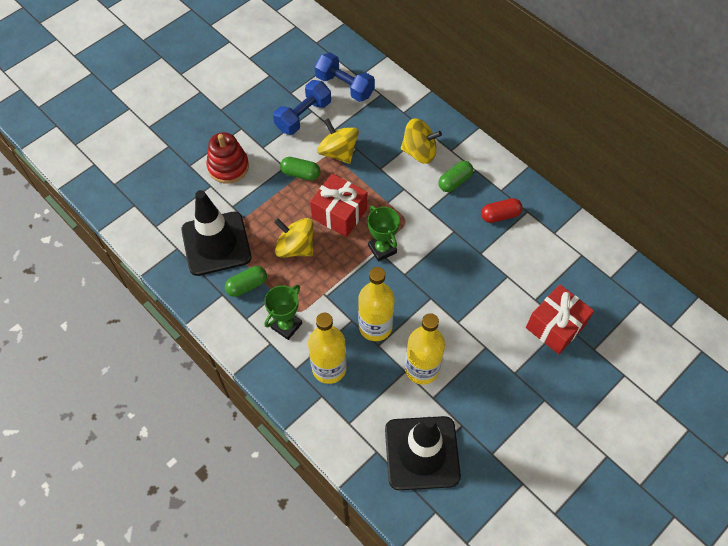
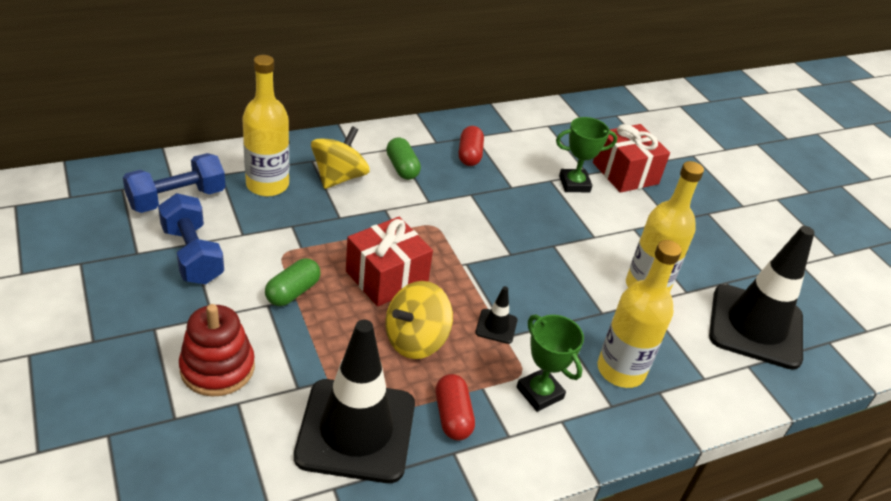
camera: 75 degrees left, 20 degrees down
(247, 285) = (452, 416): green capsule -> red capsule
(330, 286) = (496, 326): none -> black traffic cone
(338, 152) = (284, 244): yellow spinning top -> none
(375, 326) = (575, 305): yellow bottle -> yellow bottle (267, 185)
(382, 249) = (464, 259): green trophy -> green trophy (574, 184)

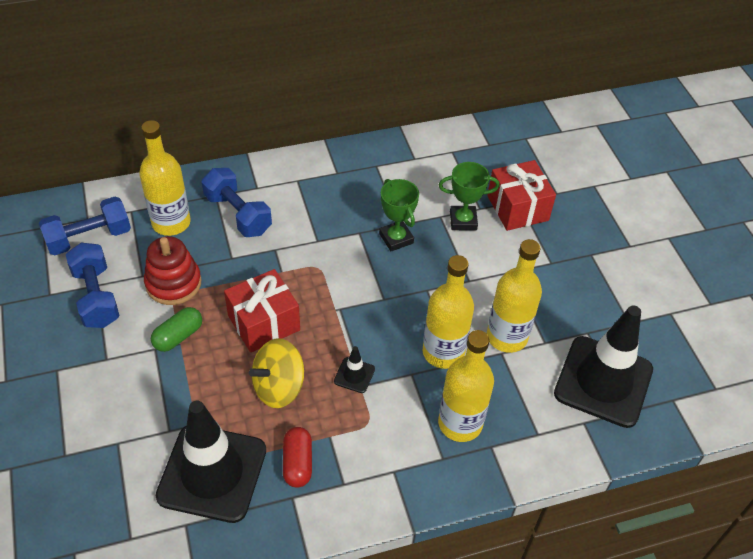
camera: 10 degrees right, 10 degrees up
(217, 368) = (104, 409): red stacking toy -> red stacking toy (173, 283)
(339, 177) = (238, 214): yellow spinning top -> blue dumbbell
(402, 168) = (299, 203): green capsule -> none
(469, 155) = (366, 188): red capsule -> none
(539, 393) = (380, 443): green trophy -> green trophy (396, 238)
(585, 302) = (443, 352): none -> yellow bottle

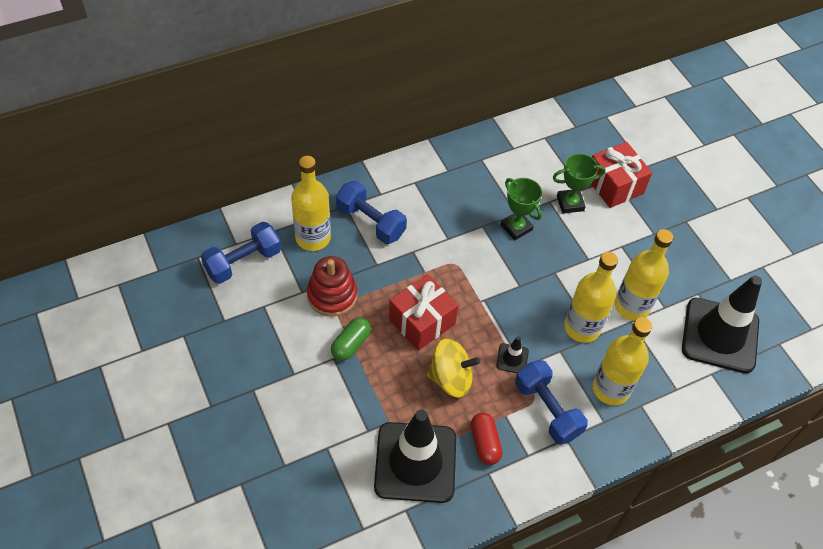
camera: 10 degrees left, 5 degrees up
(96, 297) = (267, 317): blue dumbbell -> blue dumbbell (547, 409)
(278, 387) = (451, 378): yellow spinning top -> yellow spinning top turned 135 degrees counterclockwise

